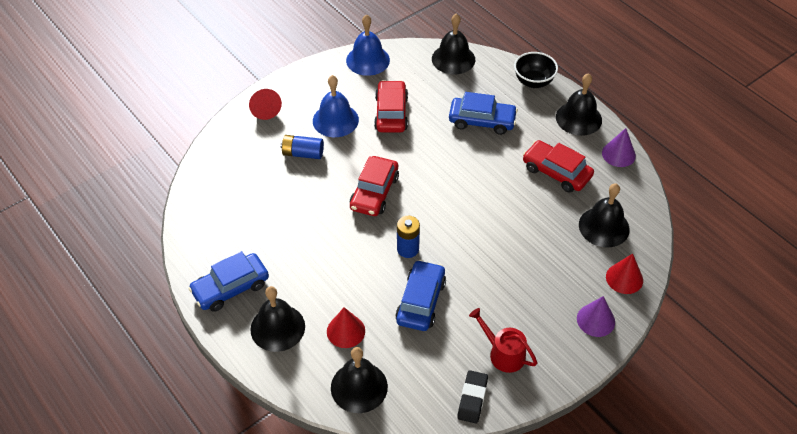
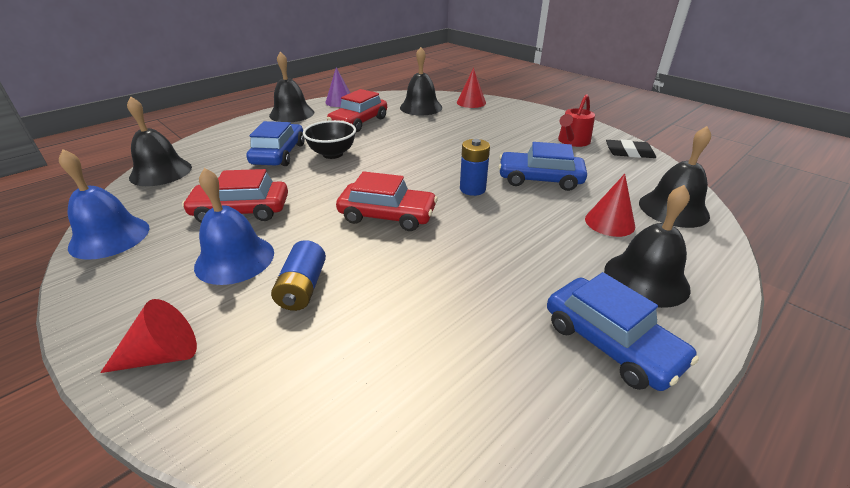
camera: 95 degrees left, 15 degrees down
(533, 82) = (231, 131): black bowl -> black bowl (332, 154)
(595, 320) = (516, 111): purple cone -> none

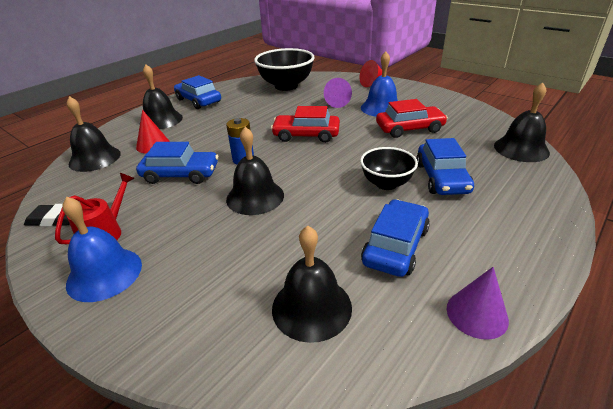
camera: 175 degrees right, 0 degrees up
(109, 237) = (468, 109): blue bell -> blue bell (104, 273)
(292, 114) = (518, 258): black bell -> black bell (255, 197)
(302, 288) = (335, 102): blue battery -> purple cone
(359, 122) = (395, 246): red car -> blue car
(388, 385) = (286, 86): none -> black bowl
(471, 102) = (212, 342): red cone -> none

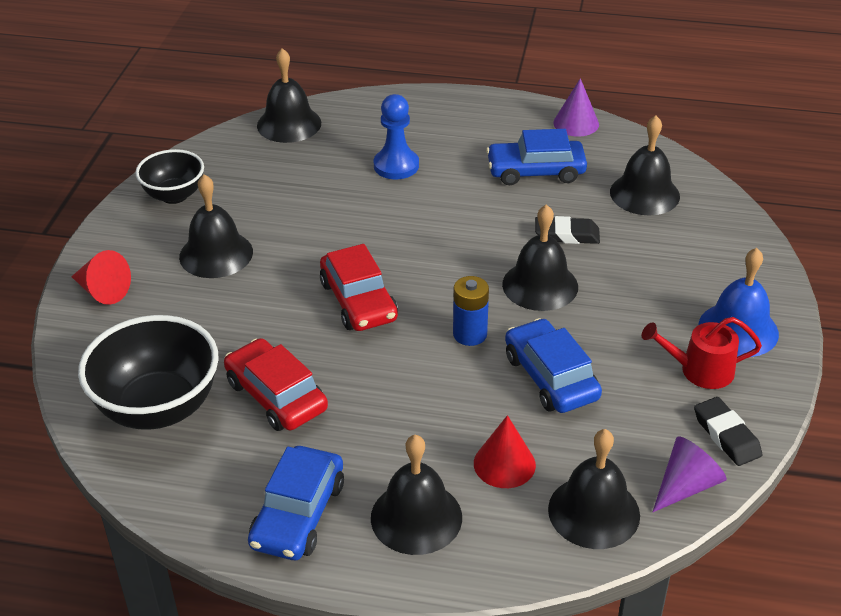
camera: 120 degrees left, 5 degrees up
(295, 229) = (567, 235): none -> black eraser
(335, 102) = (215, 311): purple cone -> purple cone (686, 486)
(381, 108) = (216, 254): blue bell -> black bell
(386, 183) = (436, 199): black bowl -> black bowl (174, 195)
(409, 128) = (279, 211): red car -> red car (276, 396)
(442, 178) = (396, 166): blue car -> blue pawn

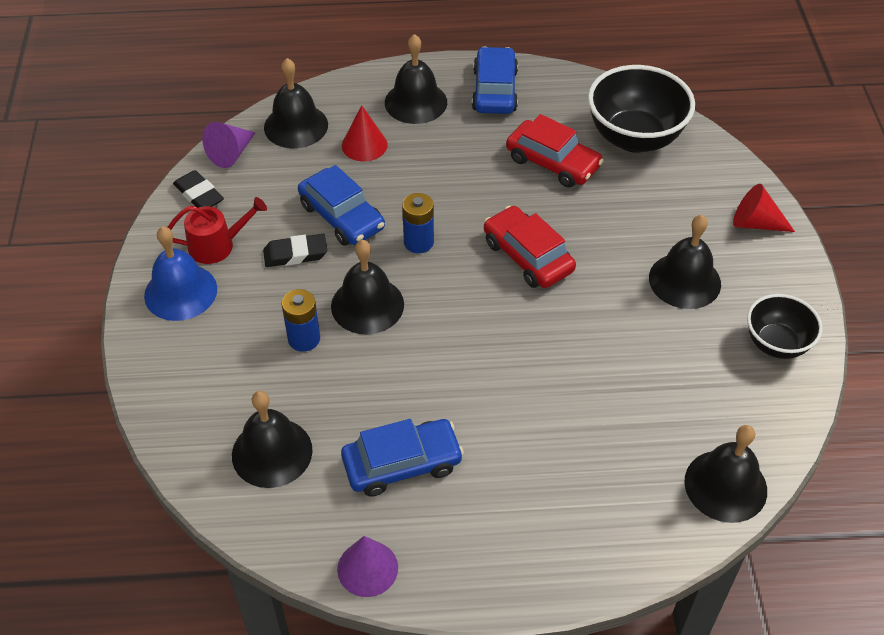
camera: 165 degrees right, 10 degrees up
(396, 166) = (565, 439): blue pawn -> none
(567, 235) = (351, 373): black eraser -> black eraser (295, 254)
(608, 267) = (304, 339): none -> blue battery

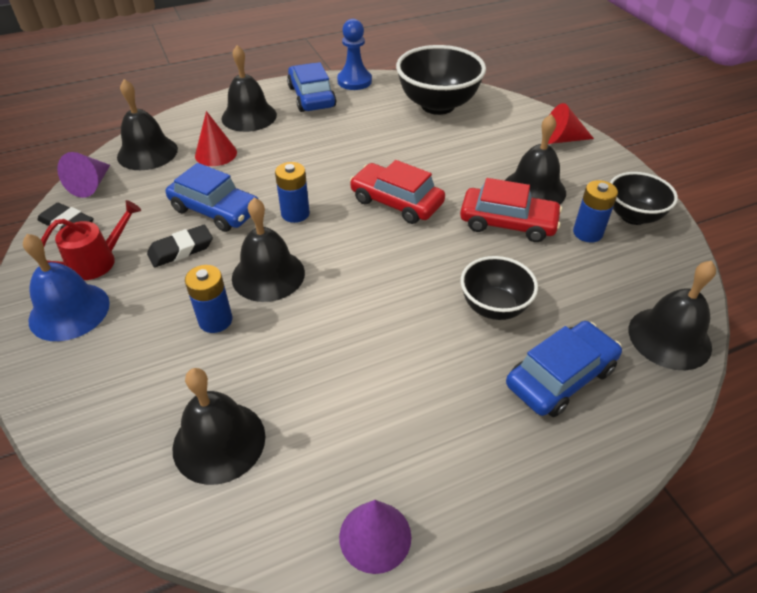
camera: 20 degrees left, 5 degrees down
(402, 464) = (364, 410): blue car -> blue car (560, 377)
(553, 78) = (354, 81): none -> blue pawn
(553, 162) = (383, 133): red car -> red car (508, 223)
(568, 402) = (494, 307): none -> black bowl
(713, 349) = (587, 233): none -> blue battery

